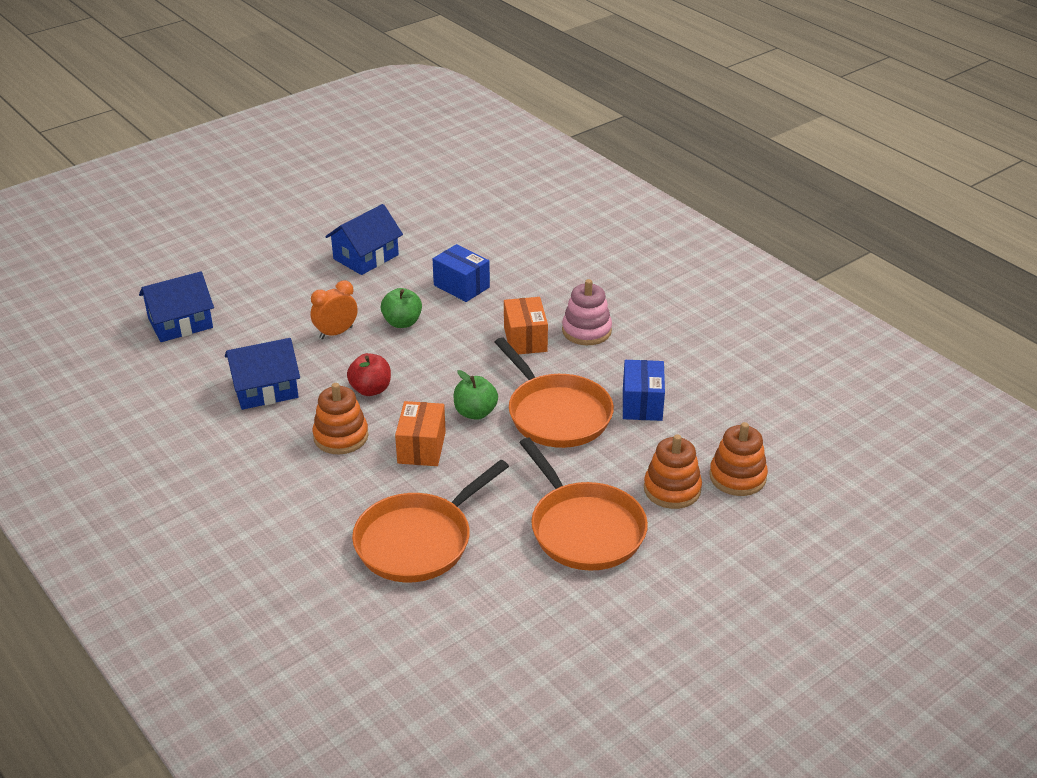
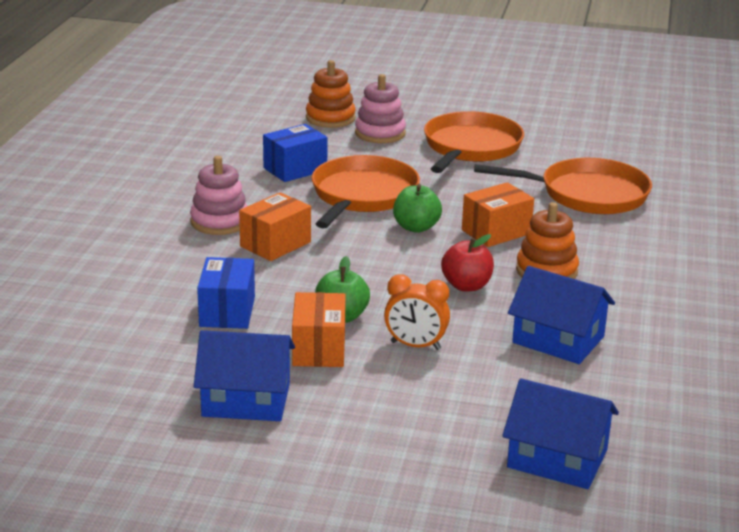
camera: 130 degrees left, 10 degrees down
(380, 299) = (319, 349): none -> orange box
(672, 489) = (380, 133): orange stacking toy -> pink stacking toy

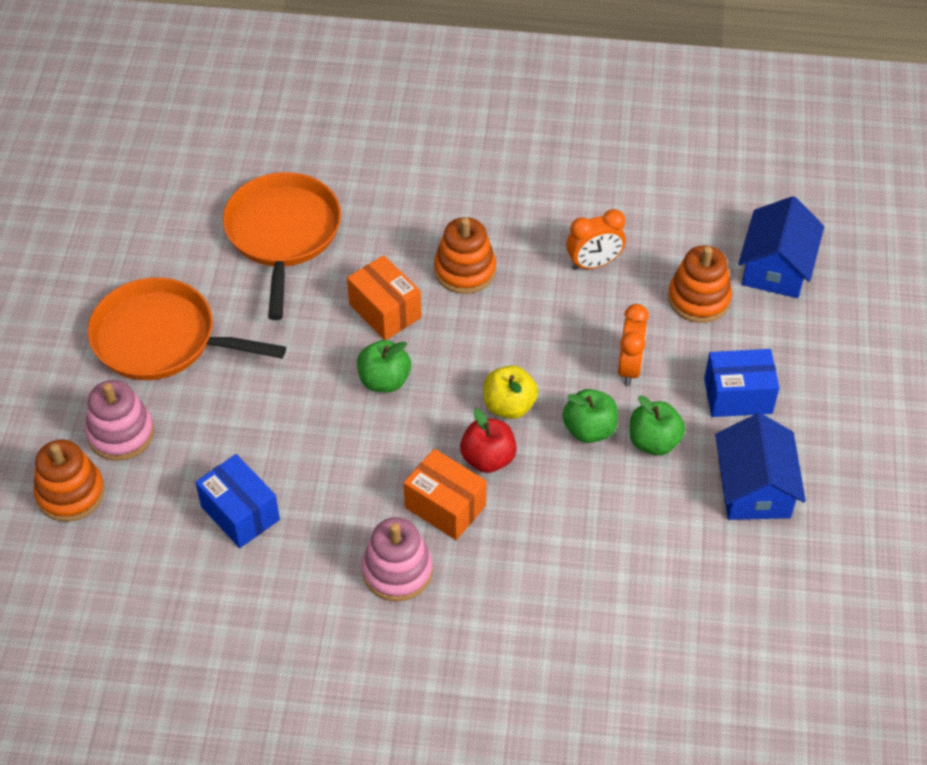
camera: 95 degrees left, 25 degrees up
(227, 312) = (601, 528): blue box -> blue box (738, 396)
(319, 349) = (654, 442): orange box -> green apple
(362, 195) = (309, 436): orange pan -> none
(378, 280) = (509, 406): none -> yellow apple
(466, 286) = (507, 332): red apple -> red apple (488, 458)
(507, 398) = (699, 299): none -> orange stacking toy
(558, 339) = (594, 263): blue house -> orange clock

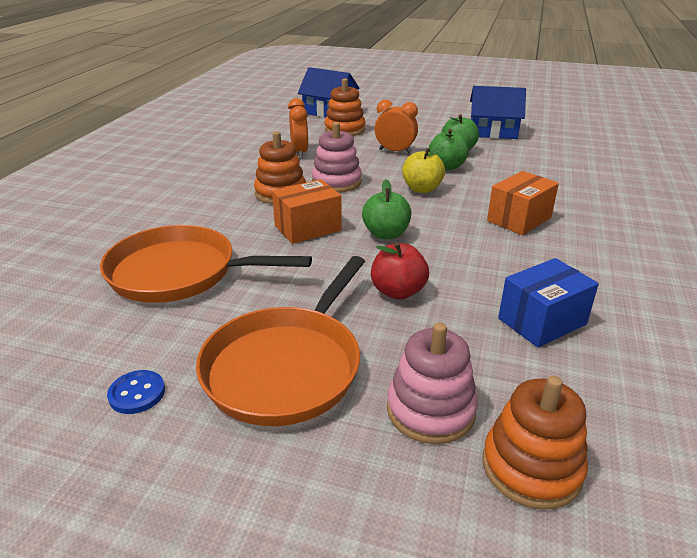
camera: 80 degrees left, 20 degrees down
(125, 260) = (137, 393): none -> blue button
(397, 571) = (588, 243): pink stacking toy -> pink stacking toy (336, 182)
(488, 458) = (471, 200): red apple -> red apple (398, 292)
(738, 396) = (424, 128): blue box -> none

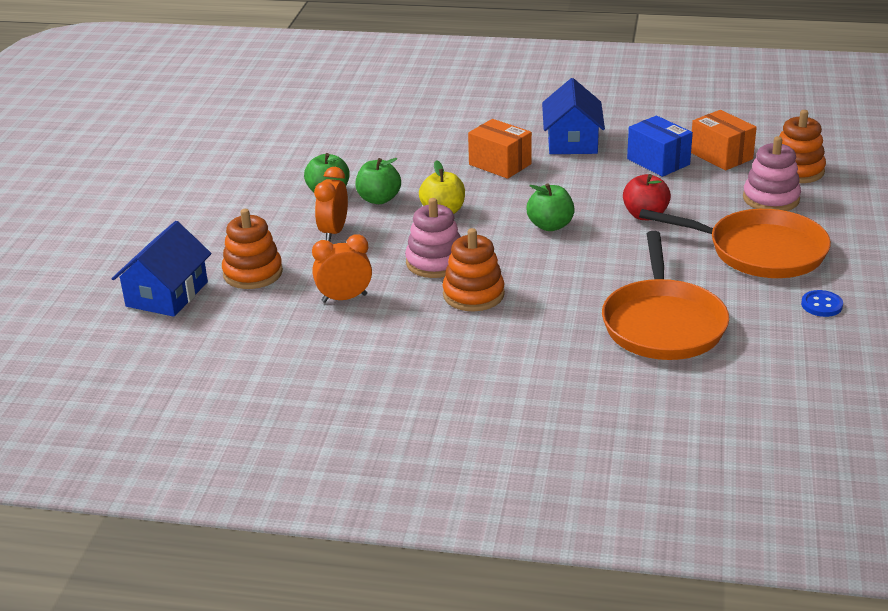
camera: 95 degrees left, 0 degrees up
(308, 228) = (552, 267): orange box -> orange box (721, 156)
(493, 131) = (260, 172): blue house -> blue house (572, 141)

